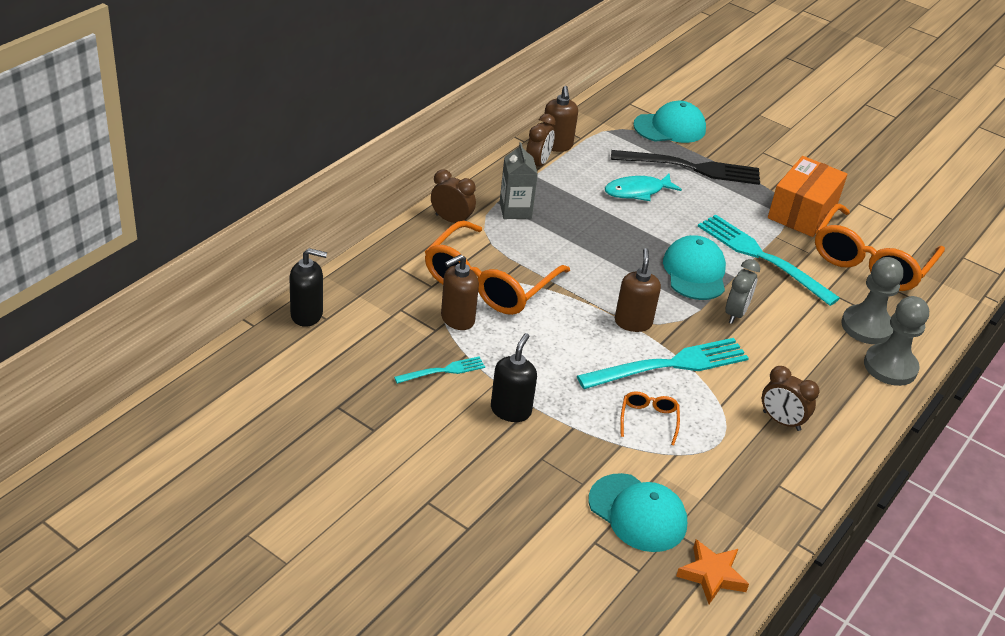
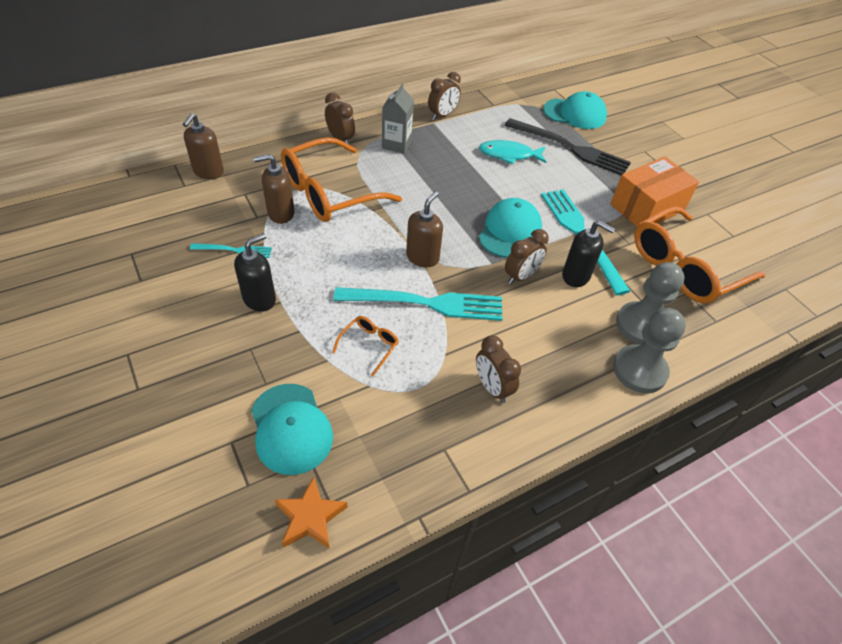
camera: 25 degrees right, 10 degrees up
(307, 314) = (173, 178): black soap dispenser -> black soap dispenser (576, 276)
(556, 145) = (469, 105): brown soap dispenser -> brown soap dispenser (208, 172)
(735, 313) = (521, 276): grey clock -> brown clock

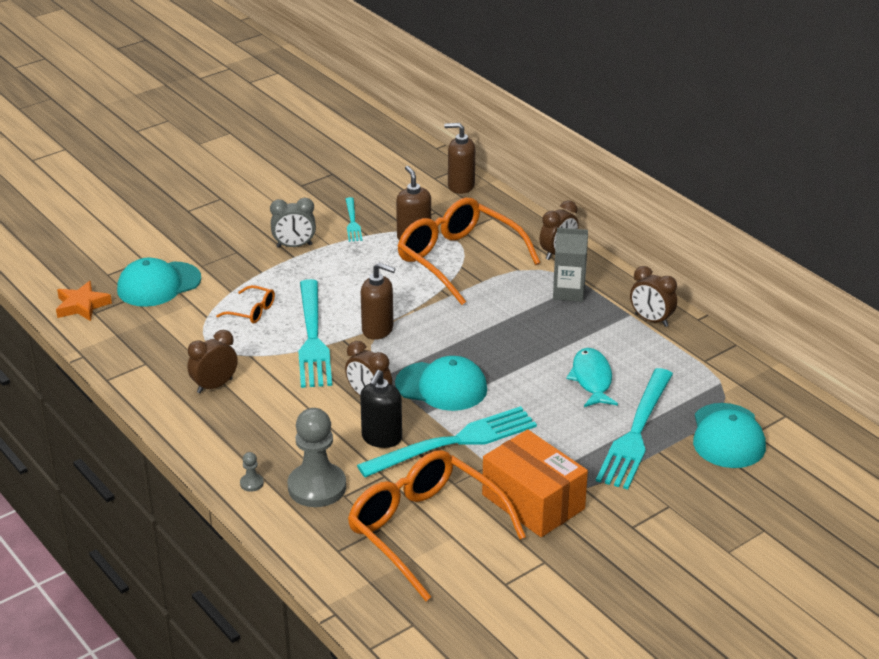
camera: 85 degrees right, 15 degrees down
(259, 299) = (294, 246): black soap dispenser -> grey clock
(571, 148) = (636, 433): black fork -> turquoise fork
(639, 370) = (251, 483): grey pawn -> grey pawn, size x0.40

